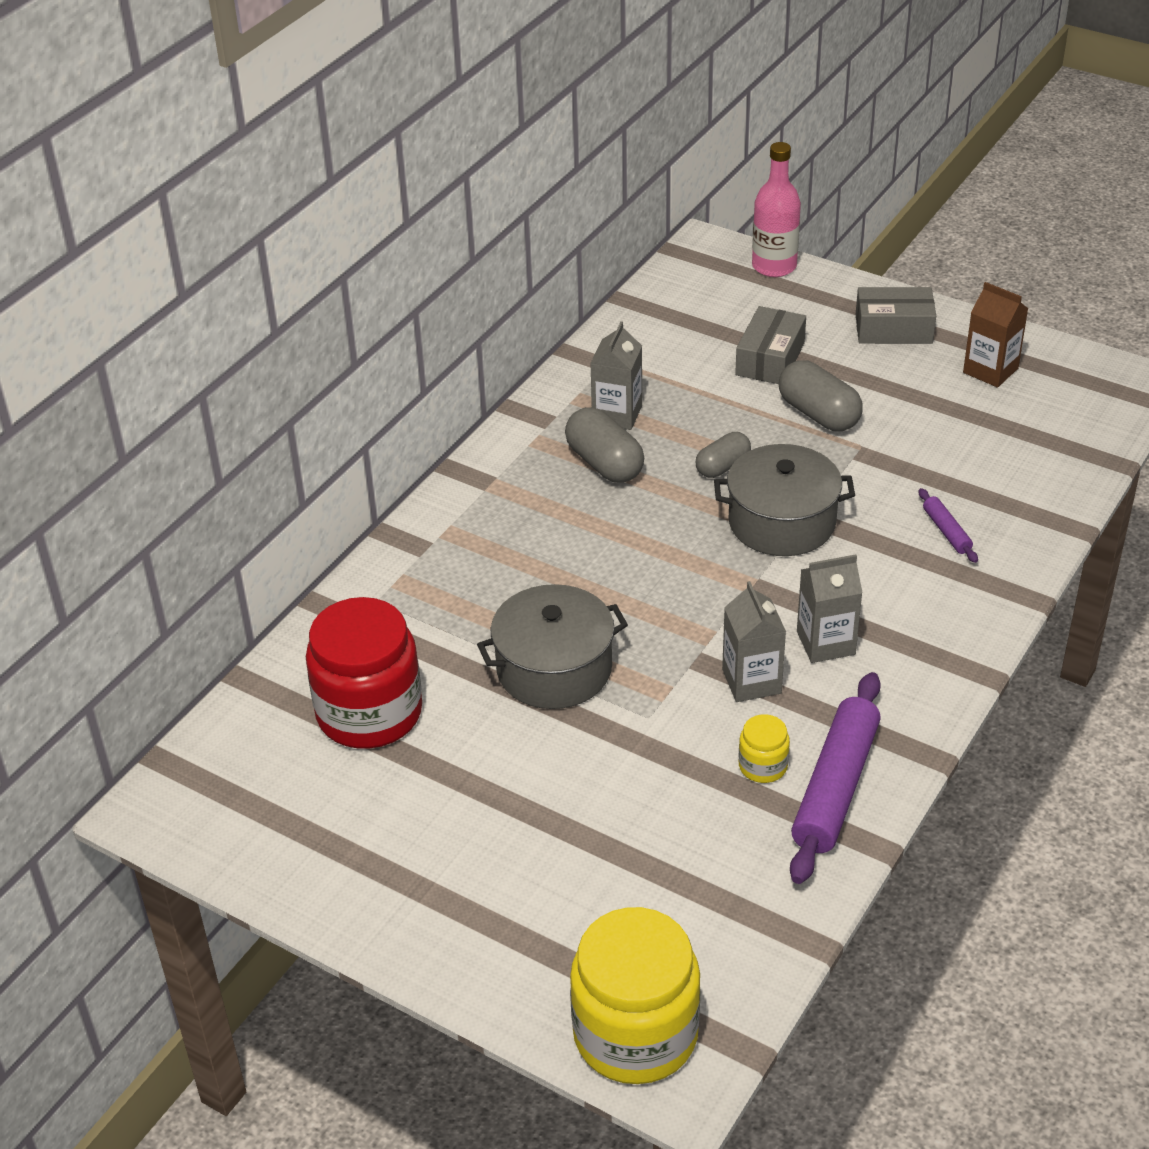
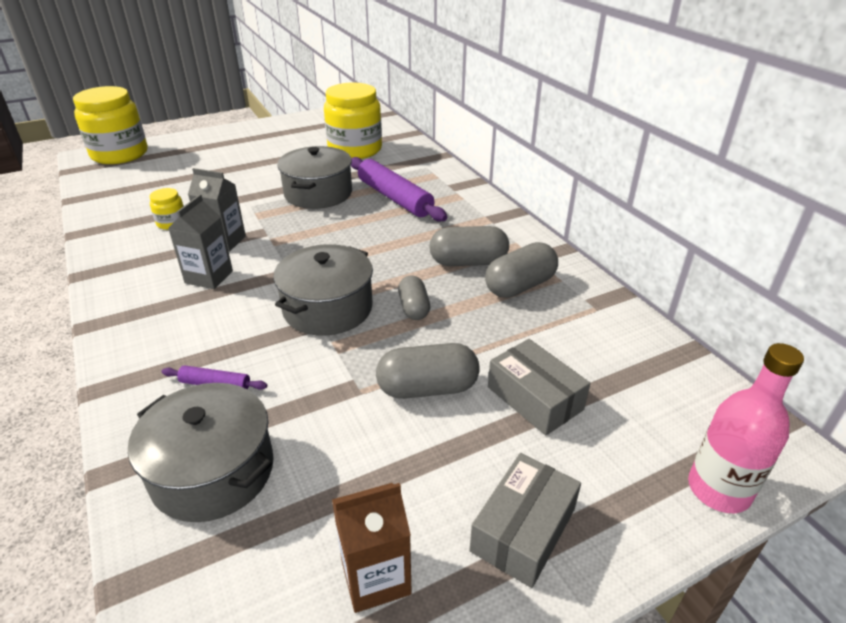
camera: 120 degrees right, 5 degrees down
(369, 713) = (355, 150): red jar -> yellow jar
(617, 414) = (520, 286): grey carton -> grey capsule
(835, 787) = (124, 237): purple rolling pin -> purple rolling pin (394, 198)
(1013, 478) = (213, 471): none -> grey pot

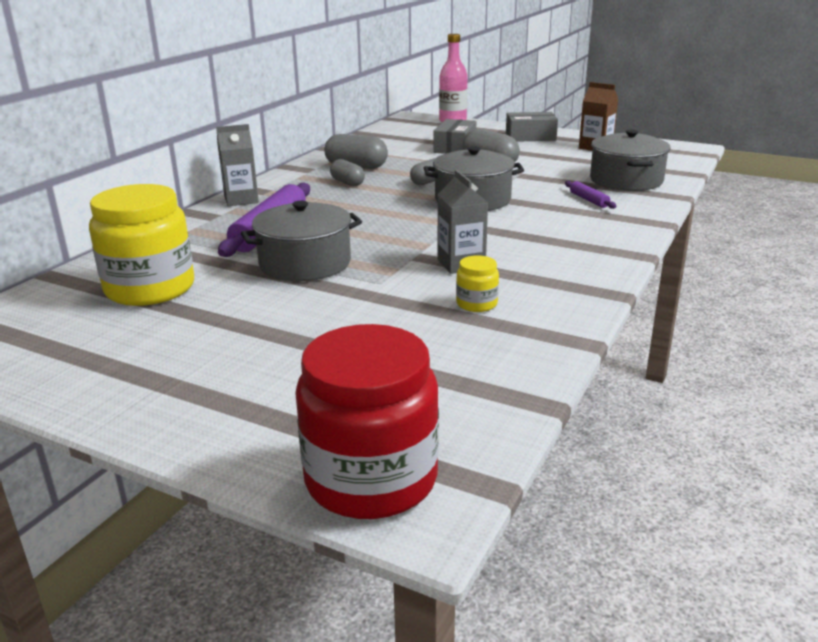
camera: 125 degrees left, 10 degrees down
(120, 154) = (371, 479): yellow jar -> red jar
(209, 277) = (515, 245): grey carton -> grey carton (241, 200)
(468, 262) = (347, 183): grey capsule -> grey capsule, size x0.64

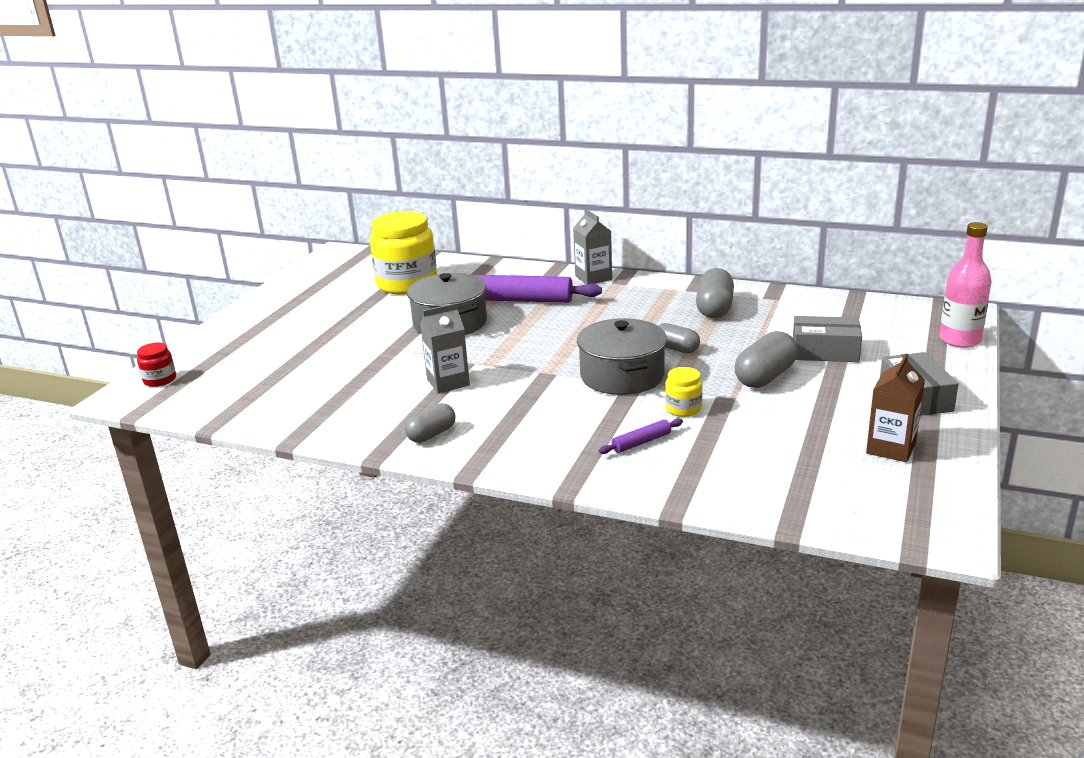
camera: 85 degrees right, 0 degrees up
(347, 183) = (657, 312): grey capsule -> grey capsule (432, 434)
(371, 479) = (160, 380): red jar -> red jar, size x0.44
(476, 304) = (367, 394): yellow jar -> yellow jar (683, 409)
(626, 180) = (732, 469): grey pot -> none

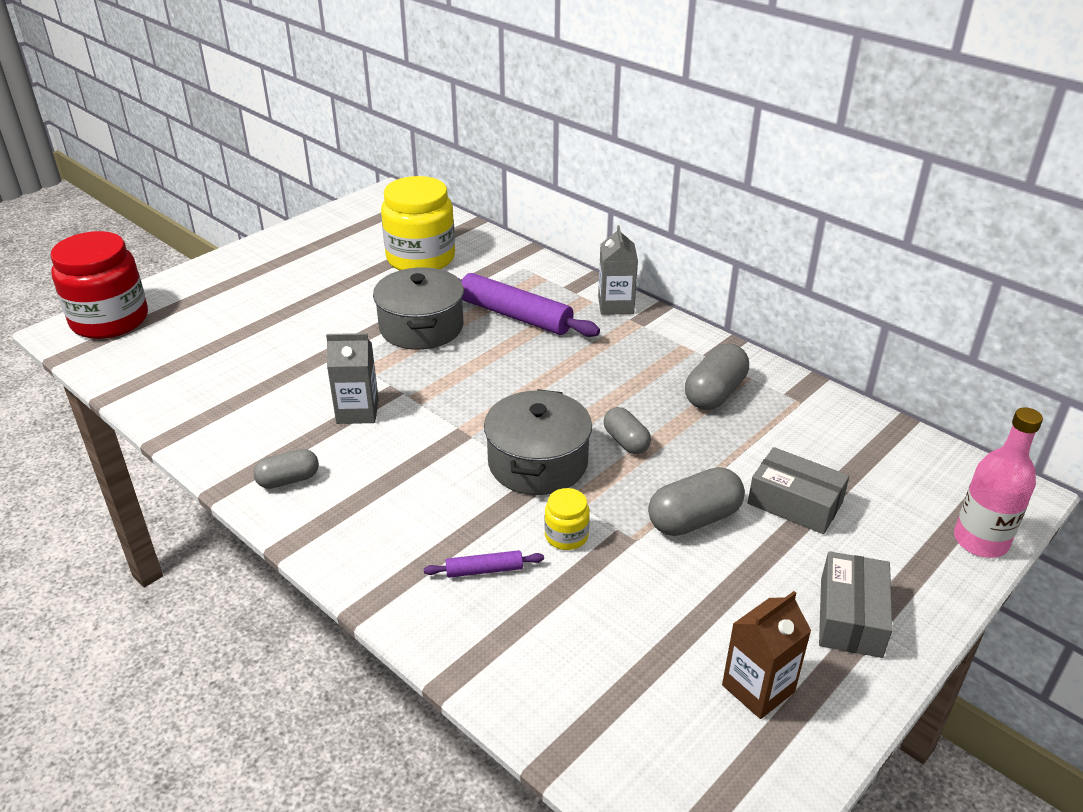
camera: 20 degrees right, 10 degrees up
(160, 380) = (110, 320): red jar -> red jar, size x2.25

